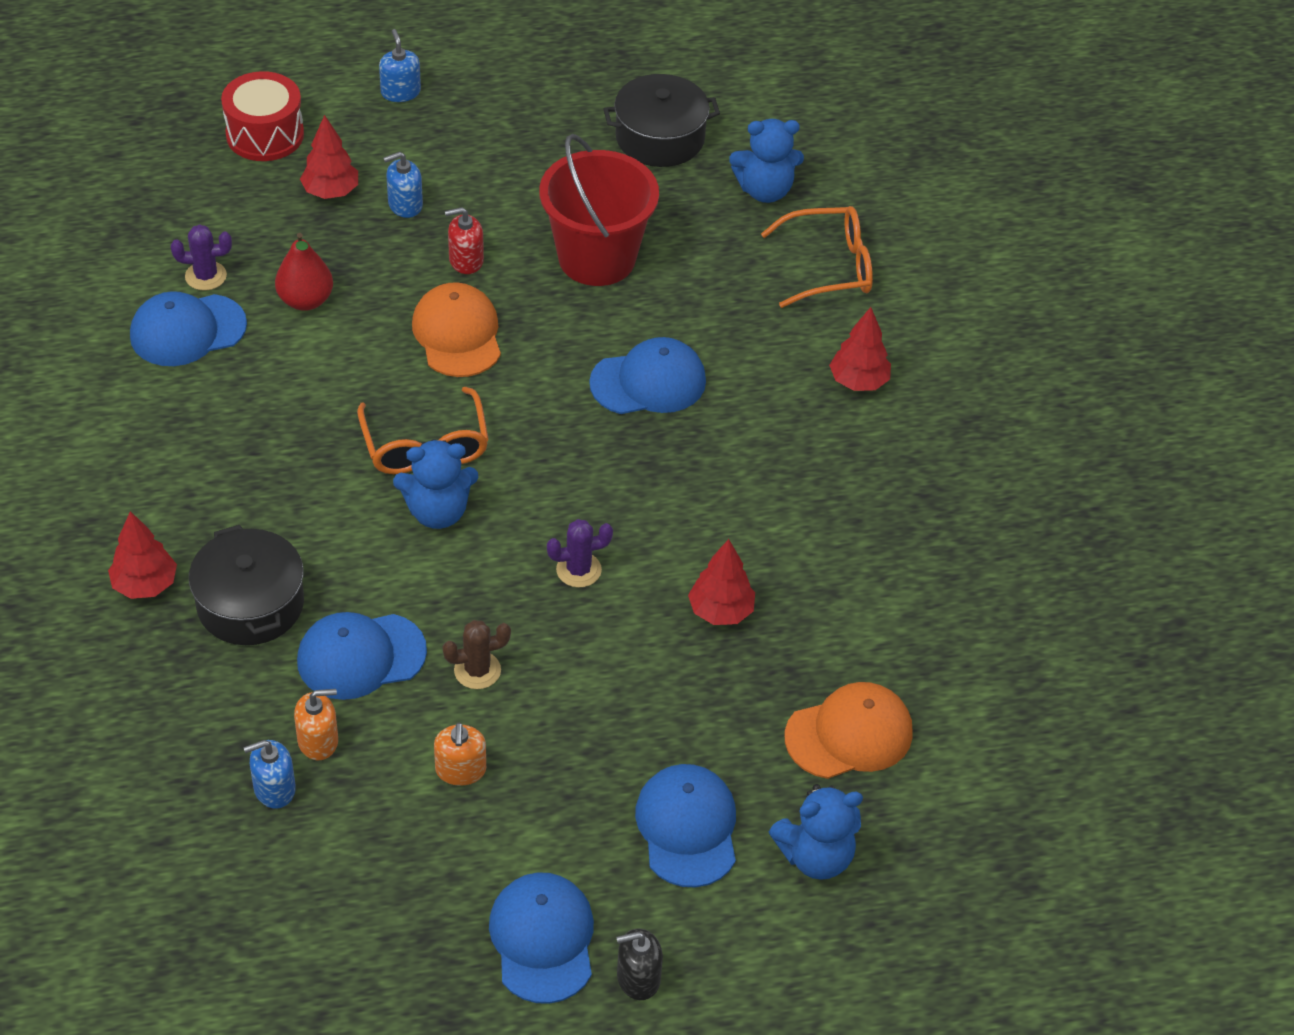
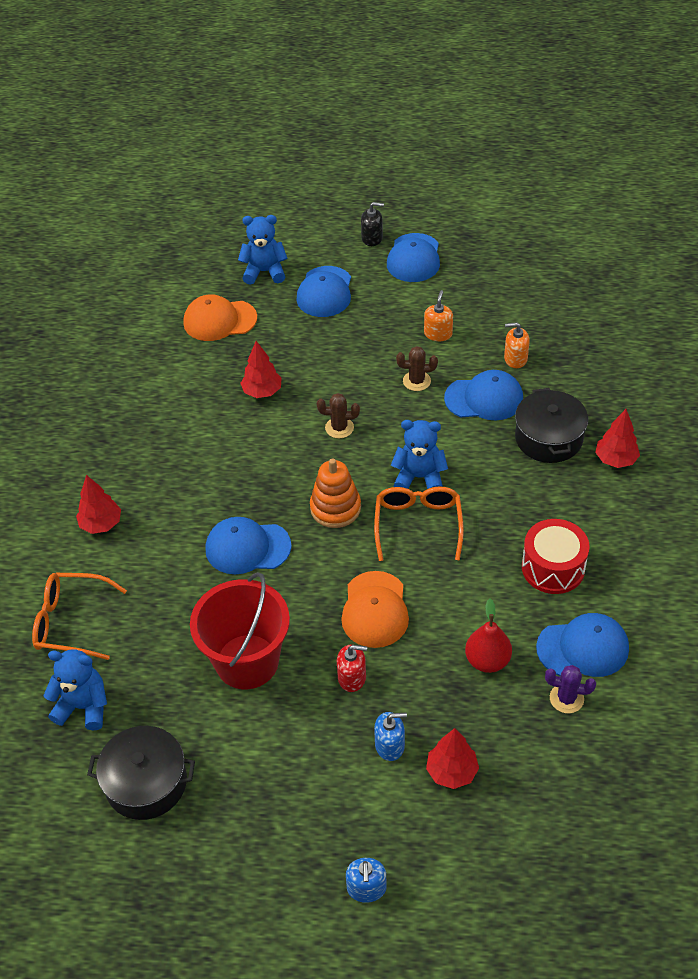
camera: 160 degrees left, 0 degrees up
(265, 134) = (504, 854): red drum -> red drum (553, 568)
(274, 788) = (542, 339): blue soap dispenser -> none
(547, 450) = (335, 508): none -> orange stacking toy
(578, 570) = (339, 428): purple cactus -> brown cactus

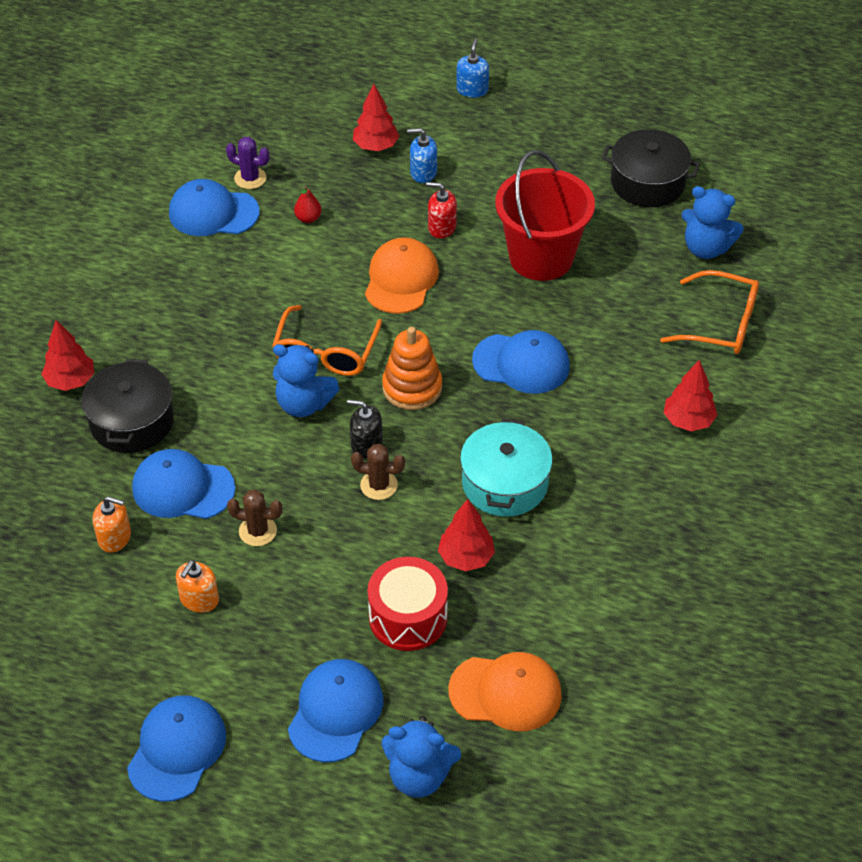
camera: 170 degrees left, 0 degrees up
(244, 447) = (505, 483): none -> turquoise pot
(372, 238) = (227, 809): black soap dispenser -> black soap dispenser (366, 444)
(487, 660) = (308, 218): red pear -> red pear, size x0.60
(553, 568) = (203, 284): red drum -> red drum (408, 617)

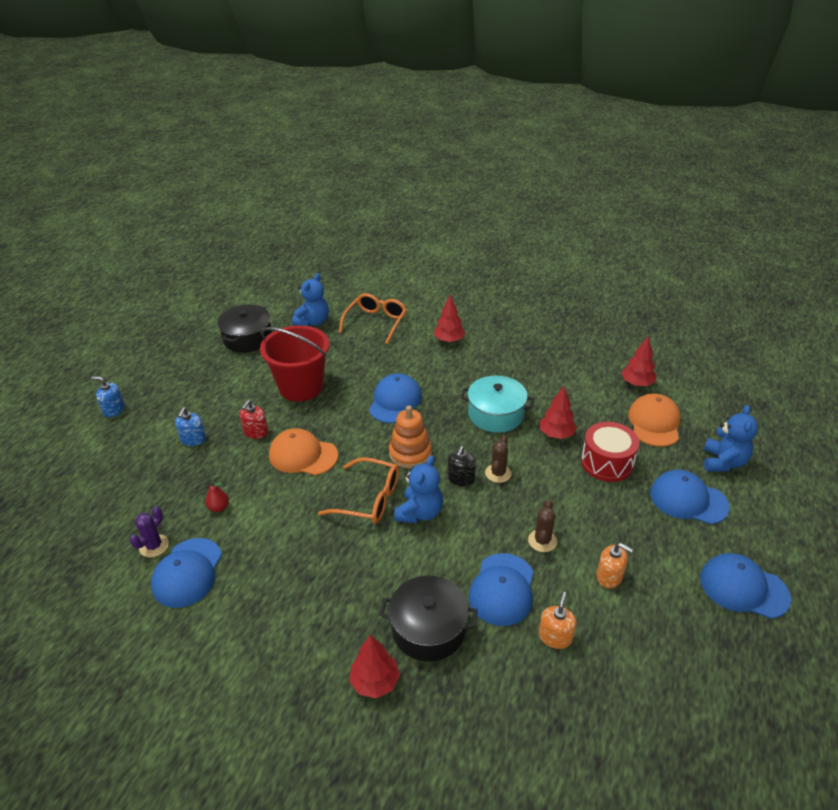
camera: 85 degrees left, 10 degrees down
(376, 146) = (151, 464): red tree -> red tree (637, 383)

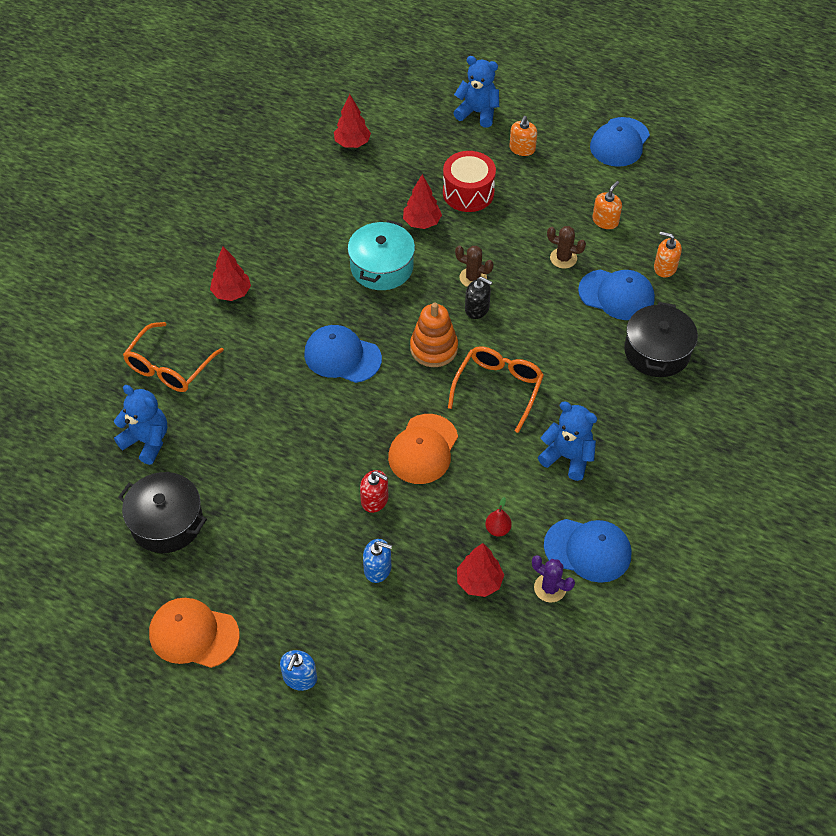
camera: 85 degrees left, 15 degrees up
(301, 387) = (294, 453): red bucket -> none
(375, 682) = (708, 393): red tree -> red tree (479, 582)
(376, 322) = (169, 367): orange glasses -> orange glasses turned 90 degrees counterclockwise
(419, 512) = (521, 347): blue teddy bear -> blue teddy bear (567, 457)
(654, 423) = (416, 145): orange cap -> orange cap (193, 634)
(688, 500) = (522, 149): blue cap -> orange soap dispenser

